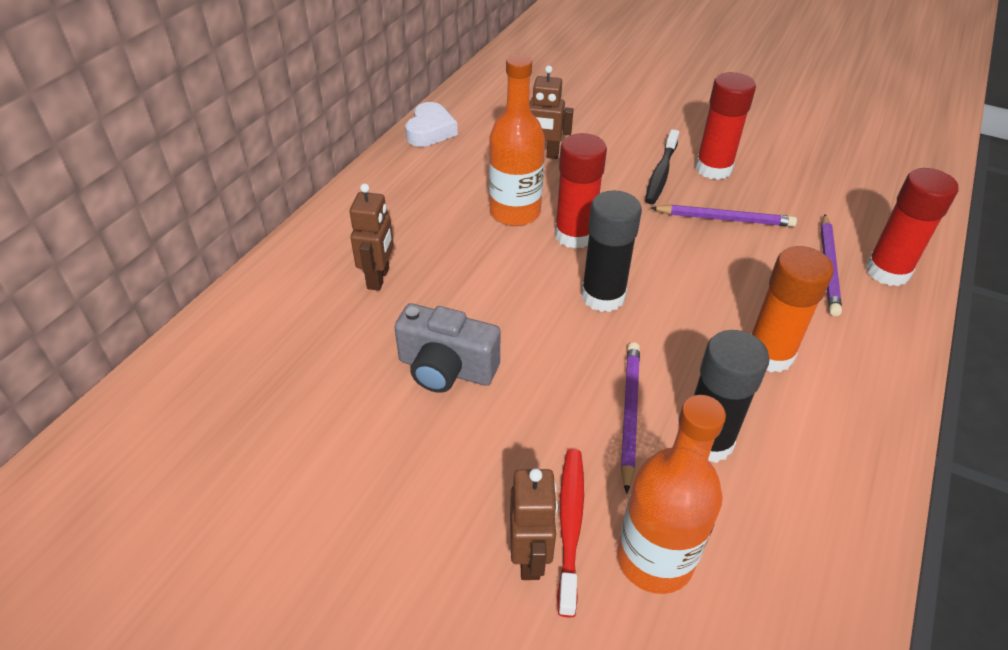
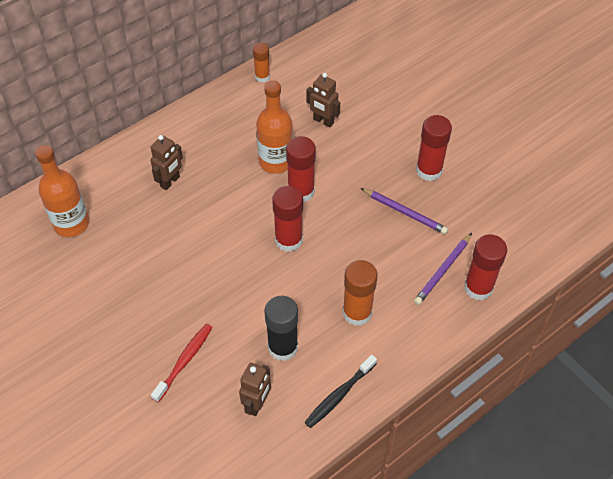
camera: 25 degrees right, 10 degrees up
(430, 131) = (262, 76): white heart -> orange glue stick
(446, 369) = (174, 253): grey camera -> none
(530, 557) = (156, 368): brown robot -> brown robot (257, 404)
(603, 296) = (288, 240): black glue stick -> red glue stick
(629, 413) = (253, 316): purple pencil -> none
(654, 559) = (213, 393): orange bottle -> orange bottle (71, 223)
(661, 173) = (390, 162): black toothbrush -> black toothbrush (339, 395)

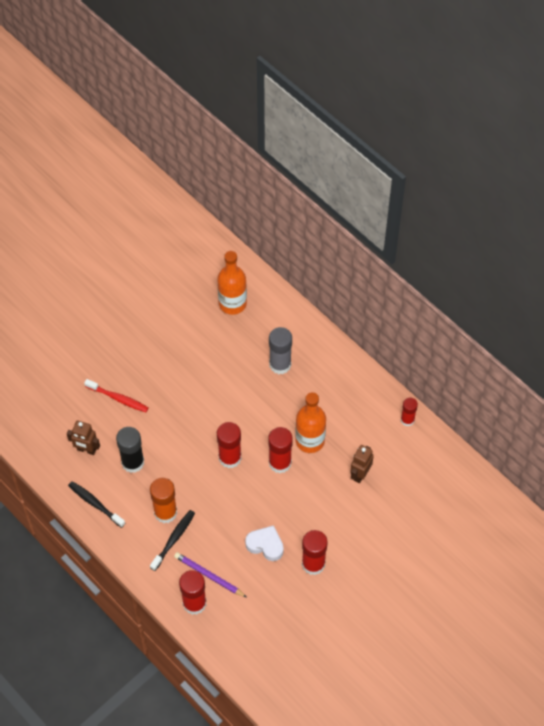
camera: 85 degrees right, 5 degrees up
(170, 182) = (280, 364): brown robot -> grey glue stick
(262, 76) = (407, 420): orange glue stick -> red glue stick
(394, 305) = (174, 539): none -> black toothbrush
(405, 212) = (265, 545): purple pencil -> white heart

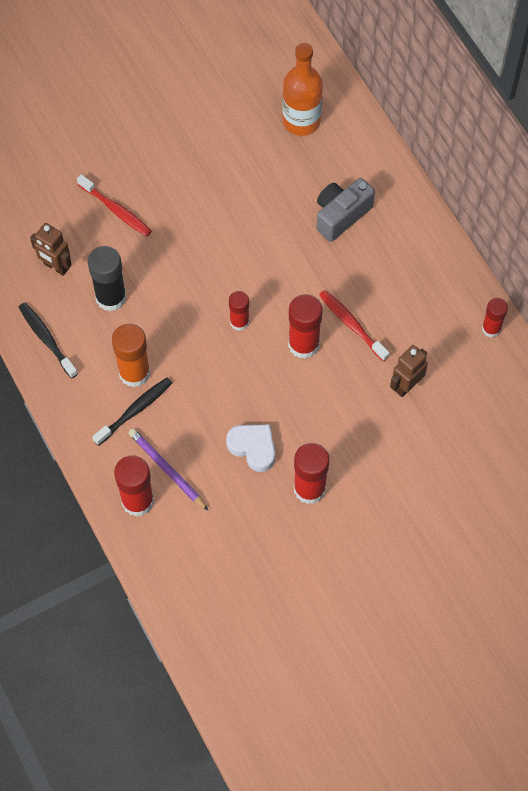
camera: 15 degrees right, 5 degrees up
(230, 458) = (239, 322): red glue stick -> red glue stick, size x0.62
(280, 364) = (341, 215): grey glue stick -> grey camera
(310, 440) = (352, 325): orange bottle -> red toothbrush

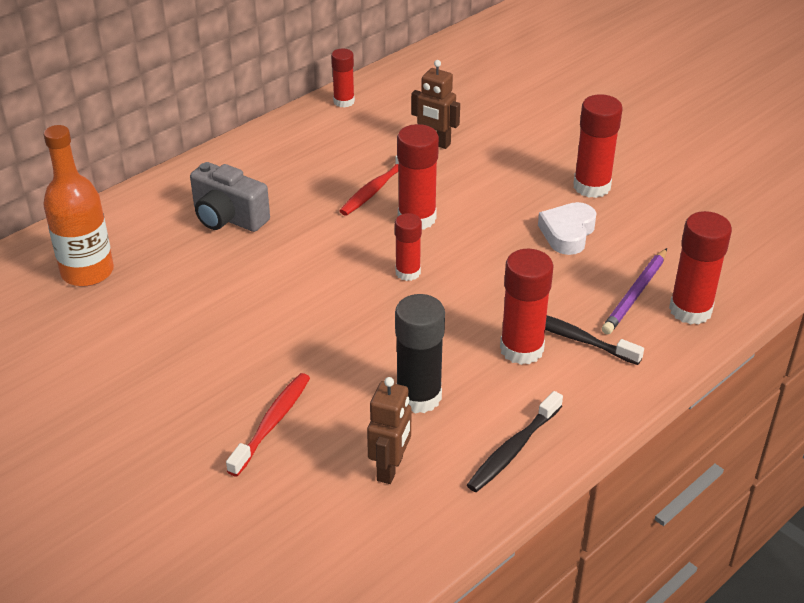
camera: 105 degrees left, 25 degrees down
(134, 373) = (521, 349): orange glue stick -> red glue stick

